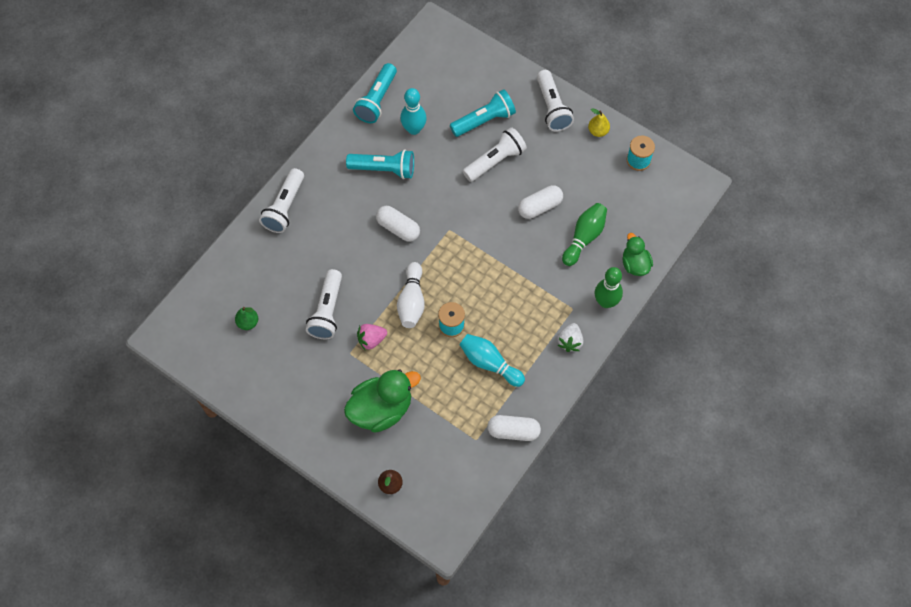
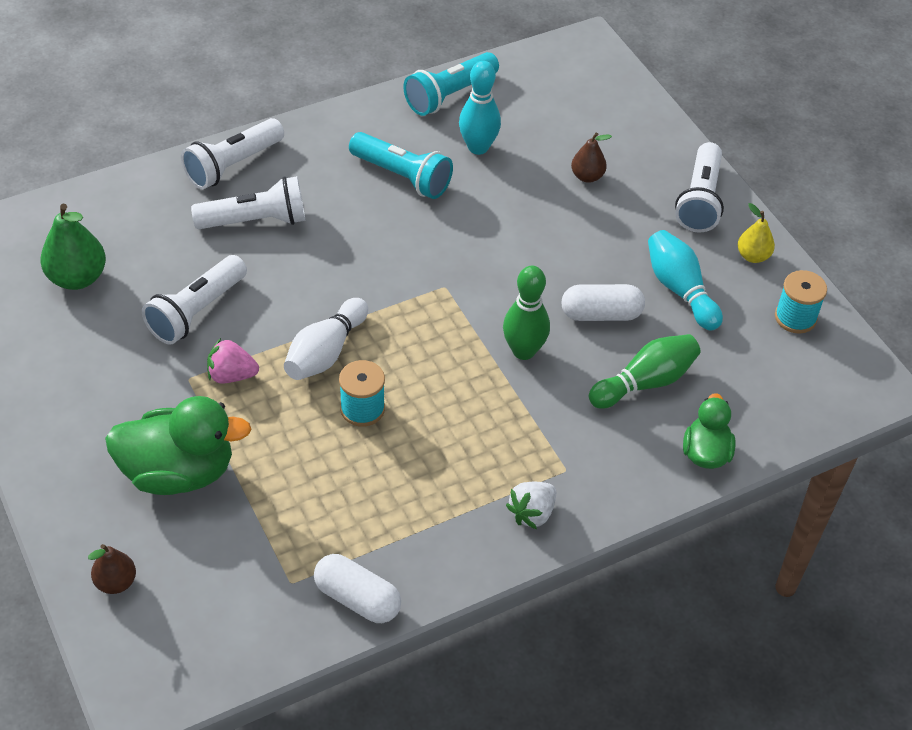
camera: 25 degrees right, 15 degrees down
(248, 322) = (77, 278): green pear -> green pear, size x1.67
(398, 228) = (372, 254): white capsule -> none
(484, 120) = (587, 176): turquoise flashlight -> brown pear
(489, 363) = (385, 486): turquoise bowling pin -> turquoise bowling pin (680, 290)
(495, 161) = (571, 230): white flashlight -> white flashlight (255, 221)
(606, 302) = (625, 484): green bowling pin -> green bowling pin (523, 351)

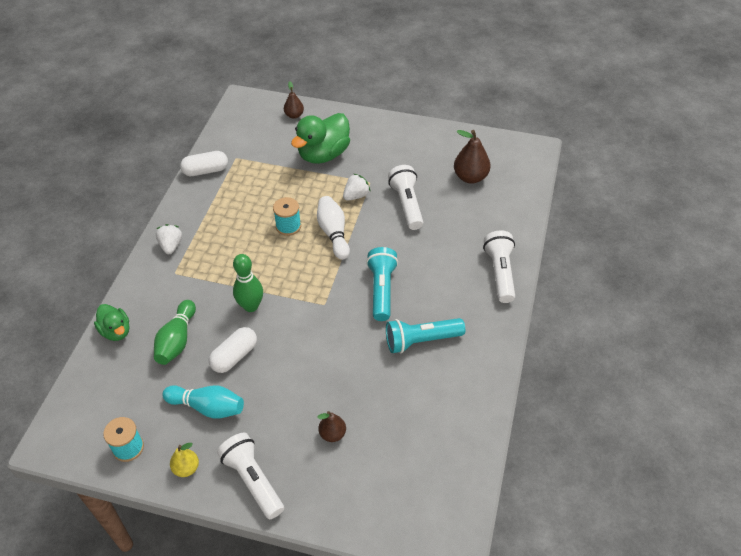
camera: 135 degrees right, 0 degrees up
(77, 278) = (470, 177): green pear -> brown pear
(231, 375) = (356, 196): pink strawberry -> white strawberry
(255, 221) = (447, 258): white flashlight -> none
(449, 95) = (471, 415): turquoise flashlight -> turquoise flashlight (381, 290)
(478, 147) = (410, 395): turquoise bowling pin -> none

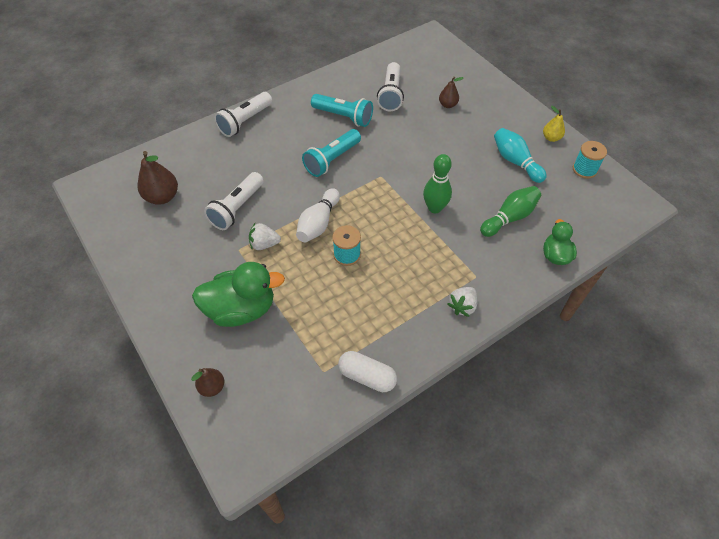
camera: 140 degrees left, 5 degrees up
(234, 356) = (474, 181): white capsule -> none
(253, 480) = (513, 111): white flashlight -> white flashlight (391, 94)

